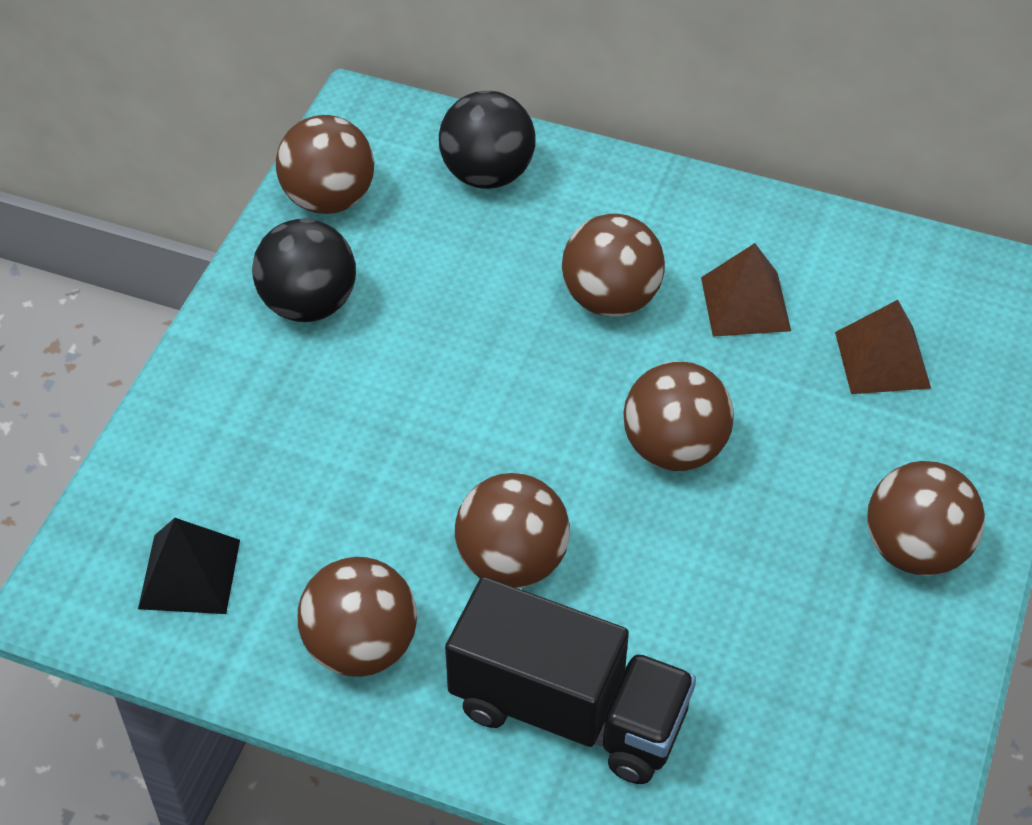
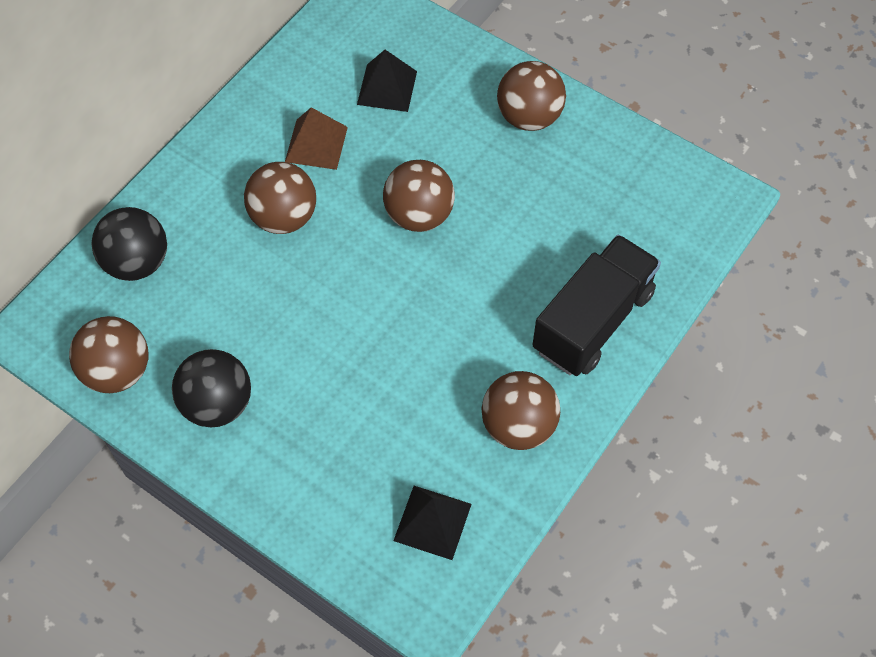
camera: 75 degrees left, 10 degrees up
(512, 562) = (478, 326): brown ball -> none
(882, 360) = (387, 87): brown pyramid -> black pyramid

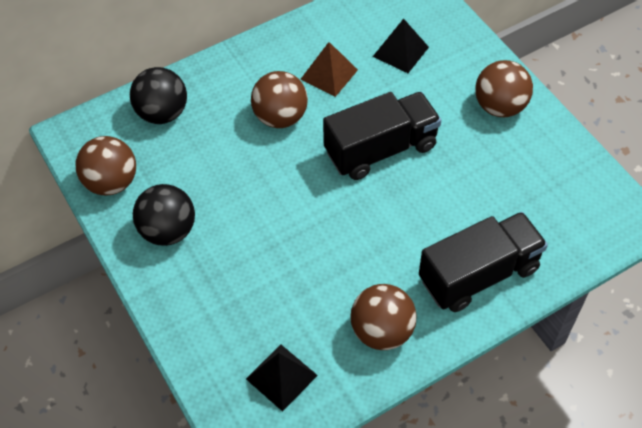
camera: 25 degrees right, 5 degrees down
(419, 215) = (380, 149): brown ball -> black truck

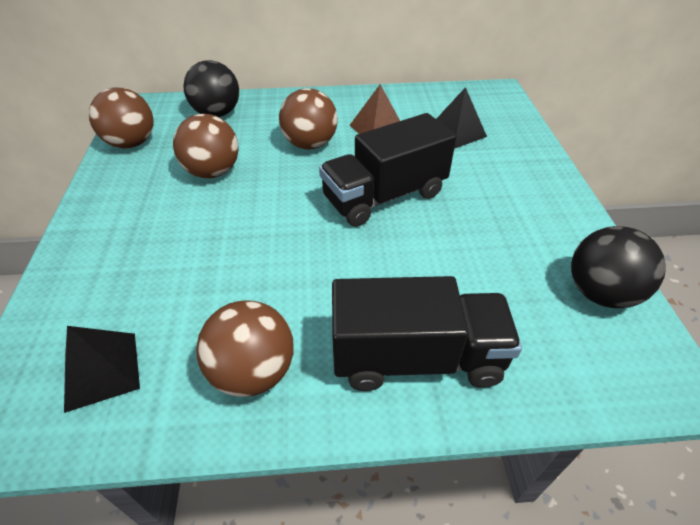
camera: 25 degrees right, 10 degrees down
(168, 231) = (137, 191): black ball -> black ball (600, 293)
(380, 149) = (384, 196): black truck -> black truck turned 150 degrees clockwise
(499, 106) = (537, 201): brown ball -> brown ball (213, 172)

